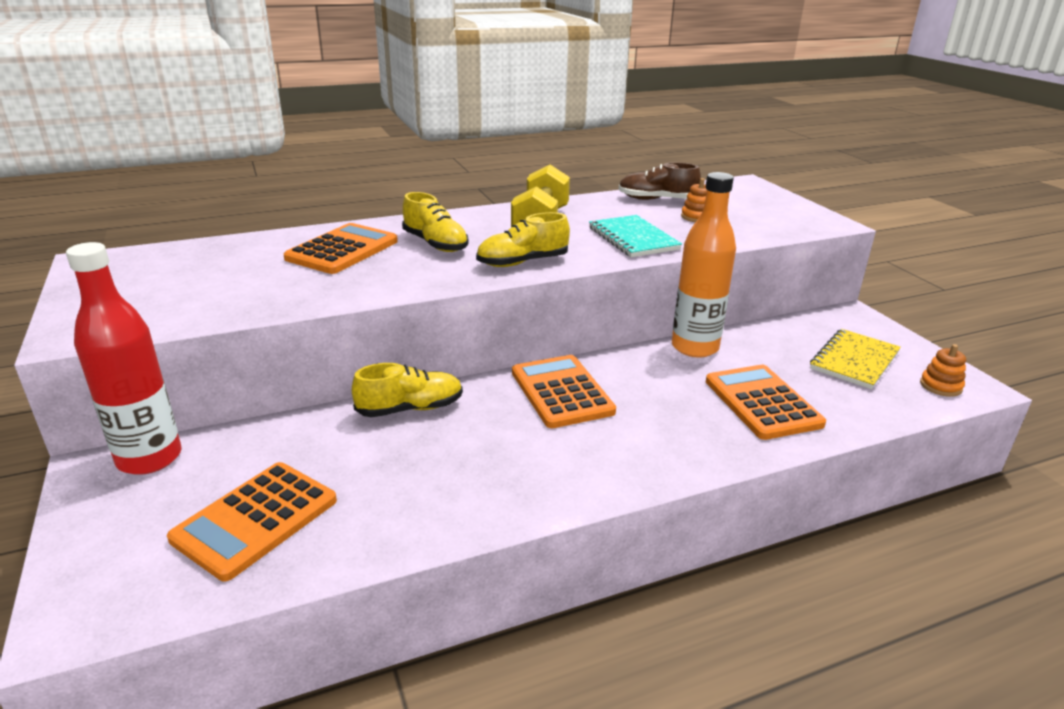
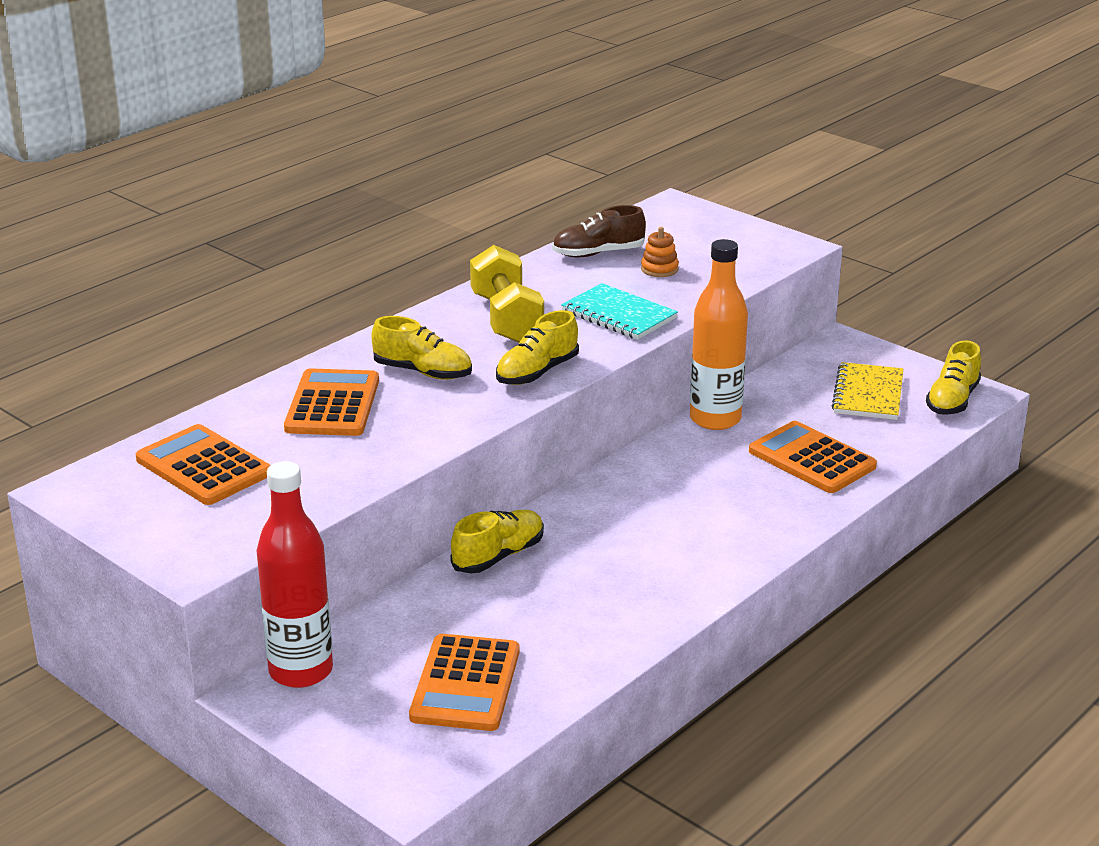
camera: 25 degrees left, 0 degrees up
(561, 392) = (626, 500): orange calculator -> orange calculator (203, 467)
(940, 386) = (952, 400): orange stacking toy -> yellow shoe

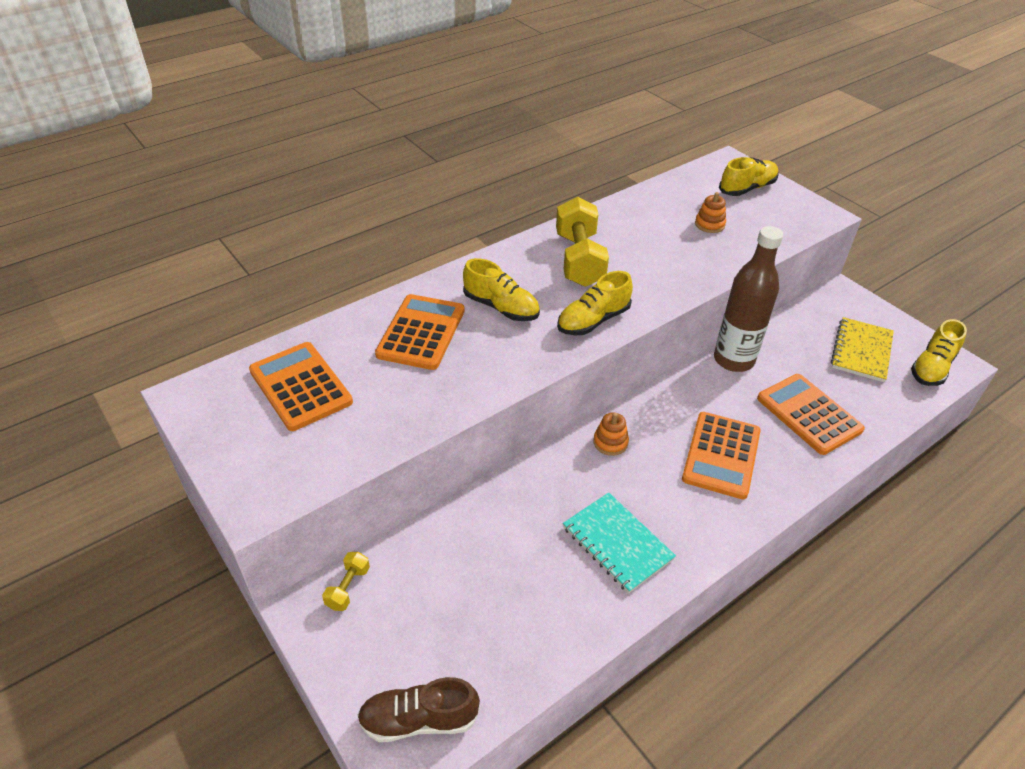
camera: 10 degrees right, 15 degrees up
(301, 671) = (348, 587): red bottle -> yellow dumbbell
(466, 684) = (480, 629): orange calculator -> orange calculator (721, 455)
(498, 556) = (535, 482): yellow shoe -> yellow shoe (747, 188)
(580, 511) = (610, 442): none -> orange stacking toy
(598, 253) = (663, 202): brown shoe -> brown shoe (419, 719)
(619, 315) = (670, 267): turquoise notebook -> turquoise notebook (617, 543)
(715, 419) = (733, 360): orange bottle -> brown bottle

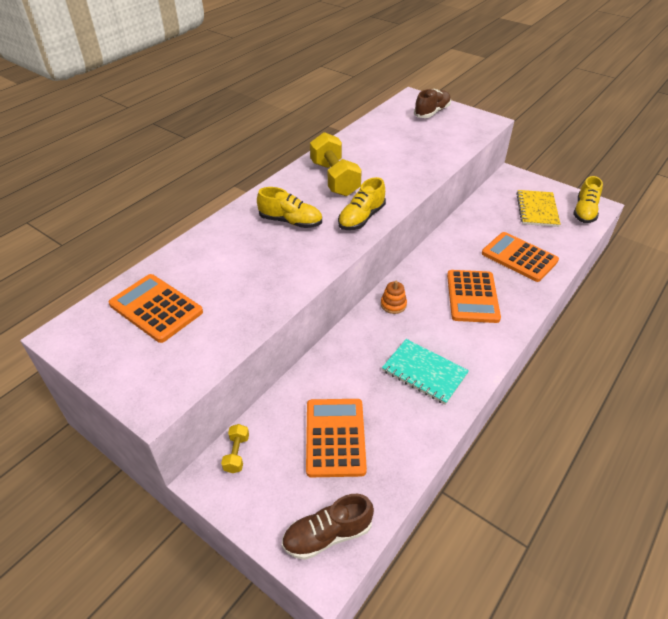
camera: 15 degrees left, 0 degrees up
(421, 332) = (236, 250): orange calculator -> orange calculator (335, 437)
(709, 224) = (416, 140): orange stacking toy -> none
(733, 360) = (456, 232): brown bottle -> none
(747, 188) = (432, 112): yellow shoe -> brown shoe

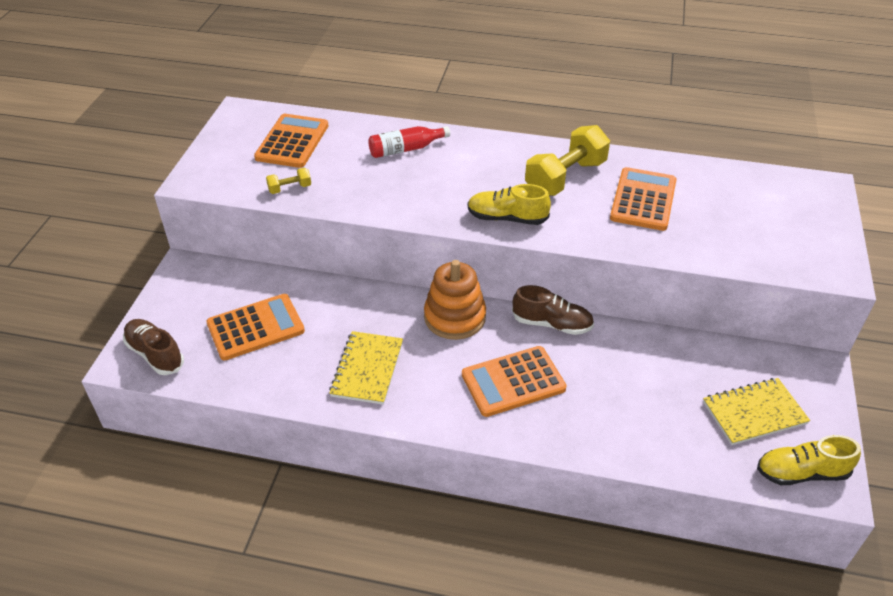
camera: 65 degrees right, 0 degrees up
(233, 242) = (405, 149): none -> red bottle
(236, 454) = (213, 273): yellow dumbbell -> yellow dumbbell (290, 188)
(290, 221) = (463, 172): yellow shoe -> none
(393, 304) = (454, 317): orange stacking toy -> orange stacking toy, size x1.97
(424, 372) = (367, 369): turquoise notebook -> yellow notebook
(432, 112) = (802, 213): brown shoe -> brown shoe (552, 324)
(519, 257) = (624, 413): orange calculator -> orange calculator (643, 200)

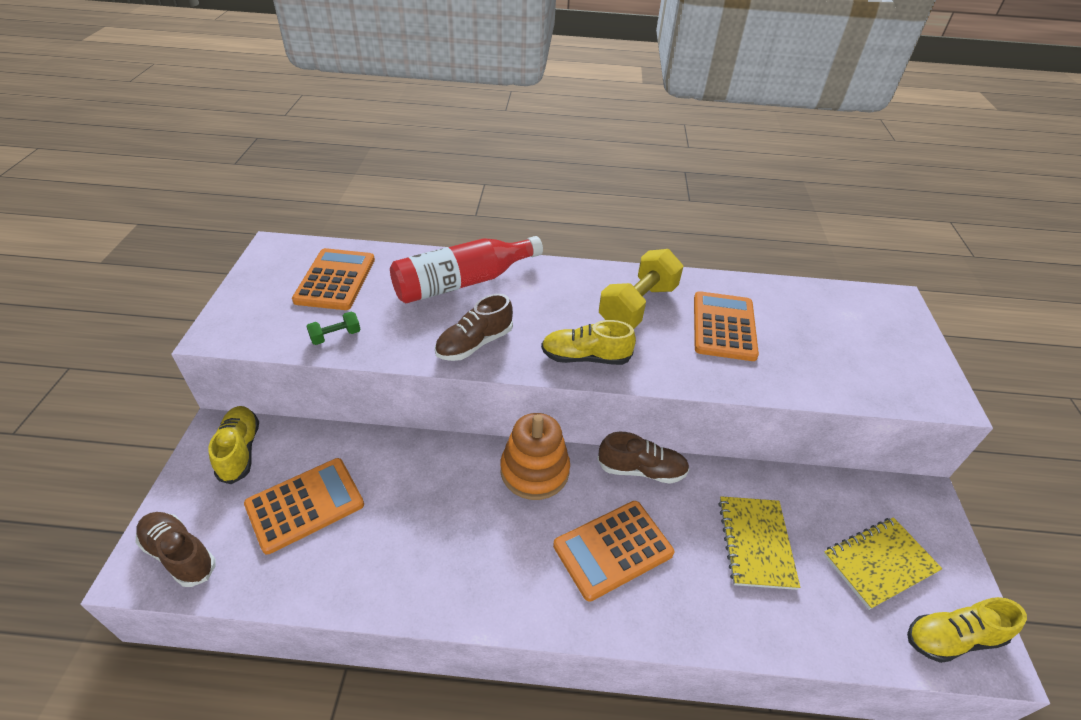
camera: 10 degrees left, 0 degrees up
(203, 283) = (240, 451): none -> yellow shoe
(290, 188) = (335, 336): yellow dumbbell -> green dumbbell
(367, 369) = (443, 549): yellow notebook -> yellow notebook (756, 543)
(405, 149) = (462, 282): red bottle -> red bottle, size x1.73
(409, 201) = (474, 344): none -> brown shoe

